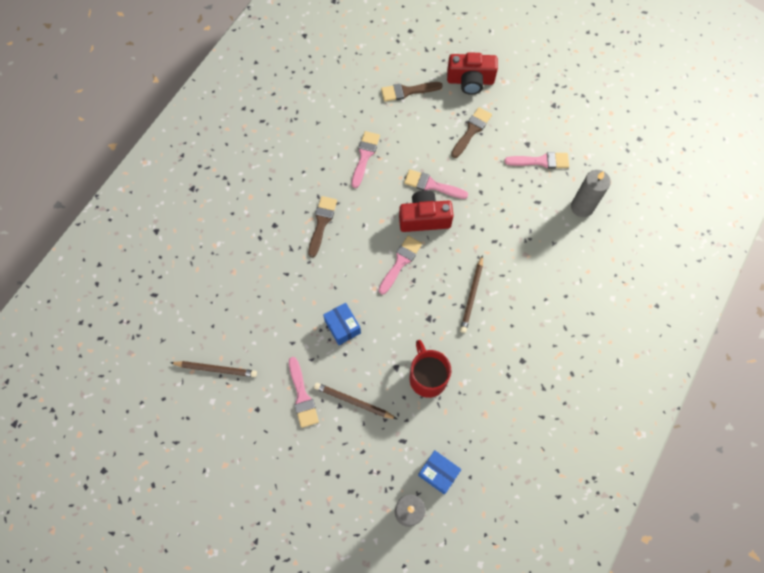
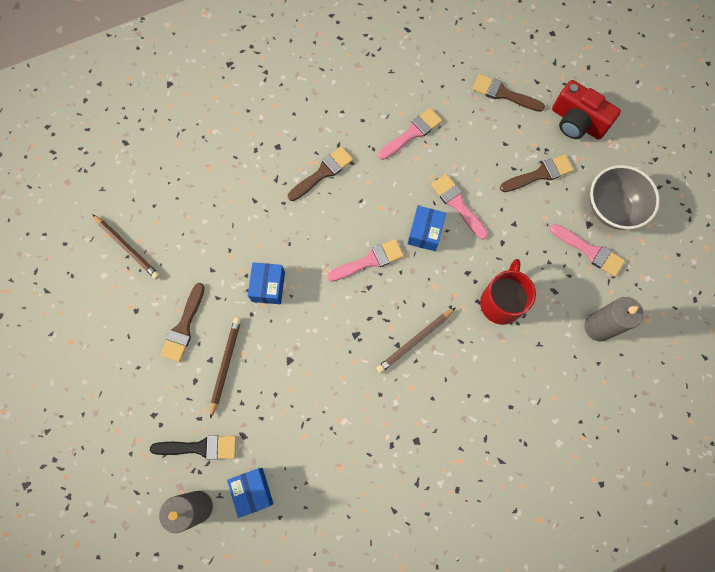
camera: 35 degrees right, 5 degrees up
(302, 396) = (184, 327): pink brush -> brown brush
(353, 401) = (226, 365): brown pencil -> brown pencil turned 45 degrees clockwise
(379, 470) = (200, 447): none -> black brush
(424, 218) = (425, 232): red camera -> blue box
(427, 377) = (311, 391): red mug -> red mug (501, 302)
(534, 124) = (612, 208): none -> grey bowl

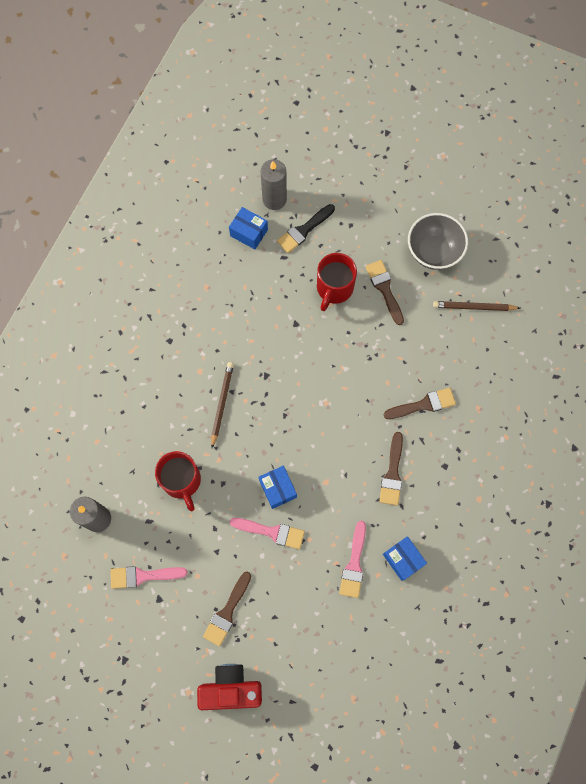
camera: 140 degrees right, 0 degrees up
(226, 365) = (334, 288): brown pencil -> red mug
(268, 286) = (354, 359): blue box -> blue box (403, 559)
(369, 260) = (300, 434): pink brush -> none
(503, 94) = (310, 664): brown brush -> brown brush (424, 404)
(612, 208) = (149, 628): grey bowl -> grey bowl (433, 252)

